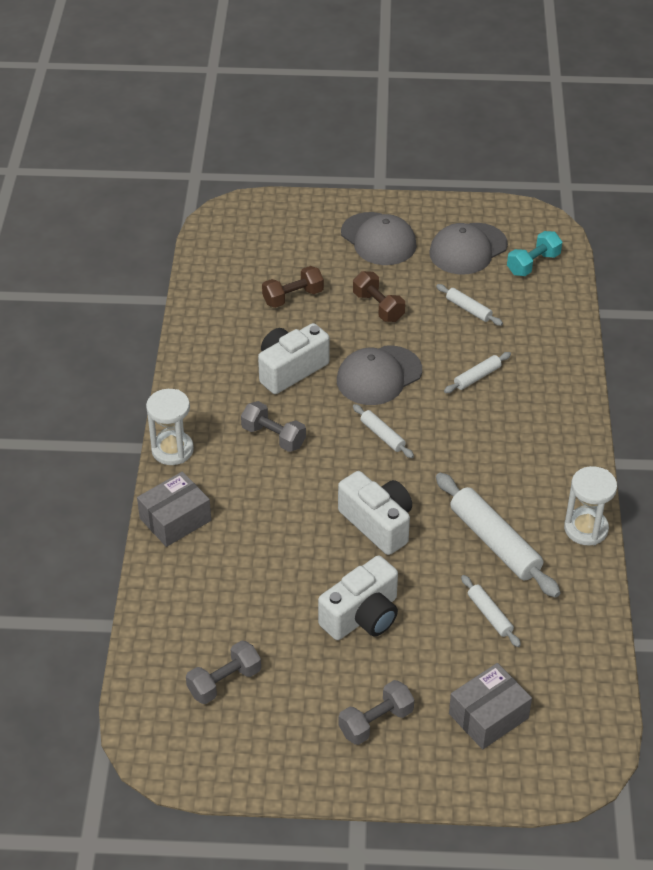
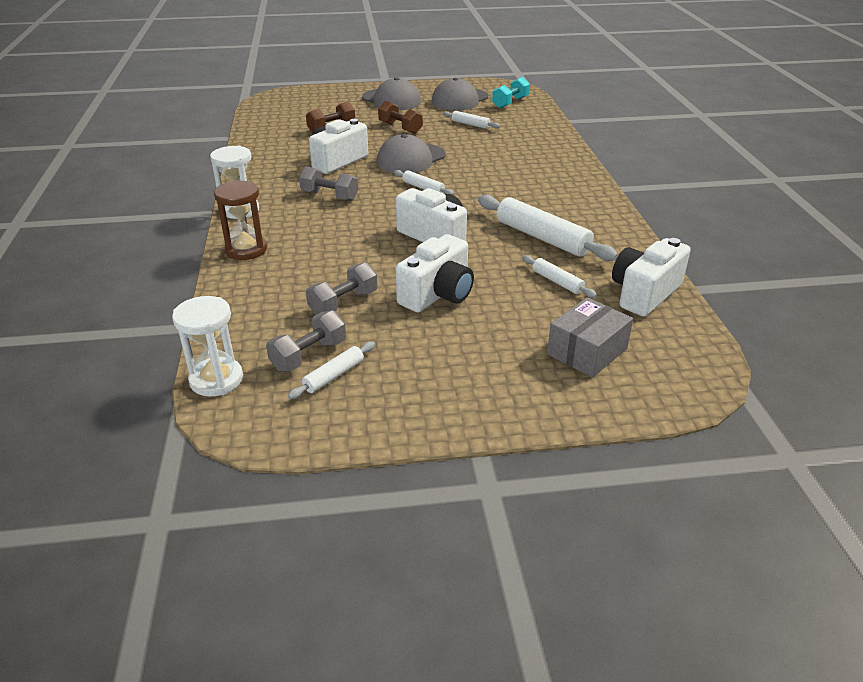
camera: 10 degrees left, 10 degrees down
(175, 519) = (246, 250): grey box -> brown hourglass
(376, 722) = (475, 369): grey dumbbell -> grey dumbbell (343, 303)
(477, 377) = (490, 154): white rolling pin -> white rolling pin (334, 376)
(574, 645) = (644, 293): none -> white camera
(586, 529) = (616, 223): white hourglass -> white hourglass (216, 379)

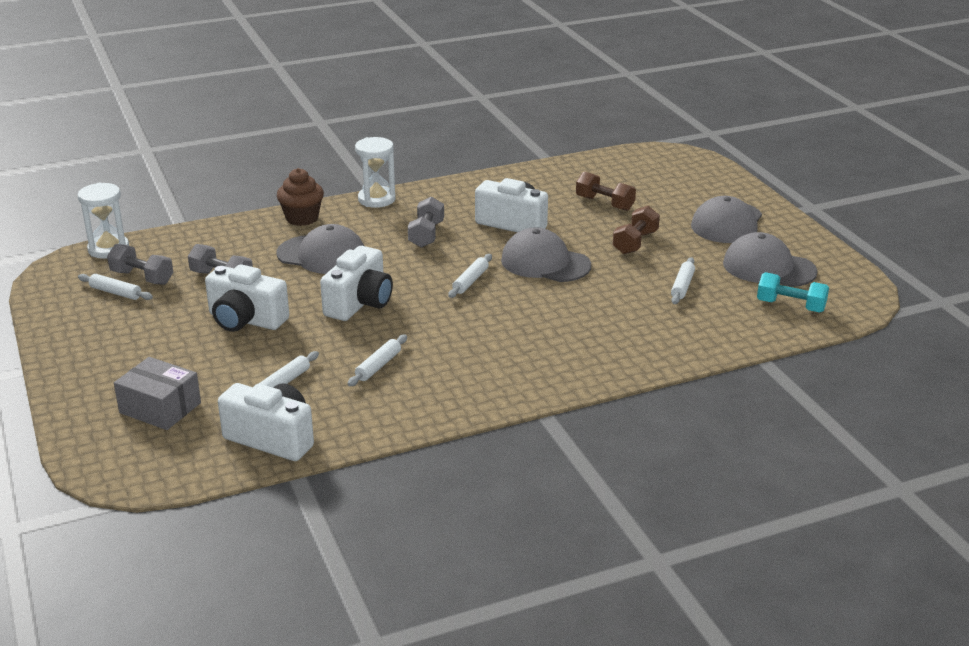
camera: 75 degrees right, 5 degrees down
(246, 250) = (302, 218): brown hourglass -> brown cupcake
(332, 246) = (322, 255): none -> grey cap
(542, 238) = (378, 366): white rolling pin -> white rolling pin, size x0.51

